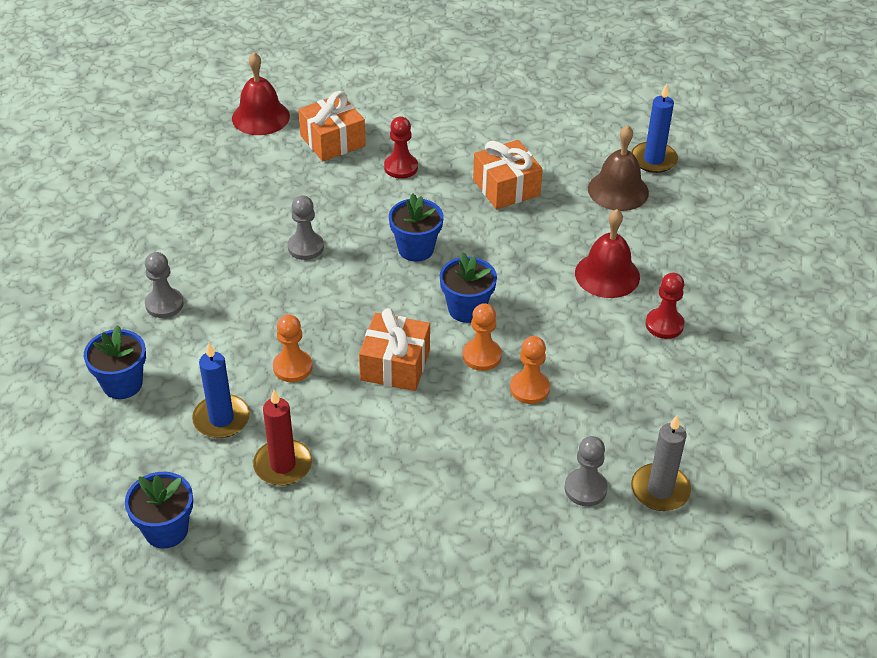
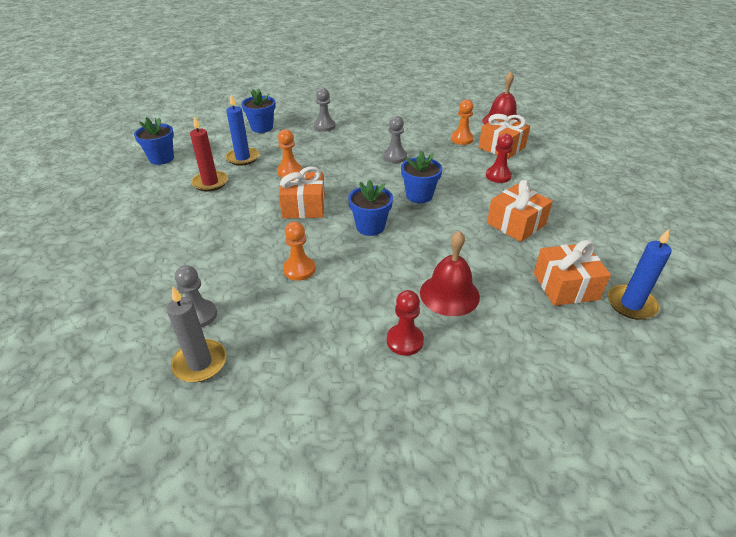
camera: 75 degrees right, 5 degrees down
(482, 356) = (325, 241): orange pawn -> orange pawn (461, 139)
(618, 190) = (565, 286): brown bell -> orange gift

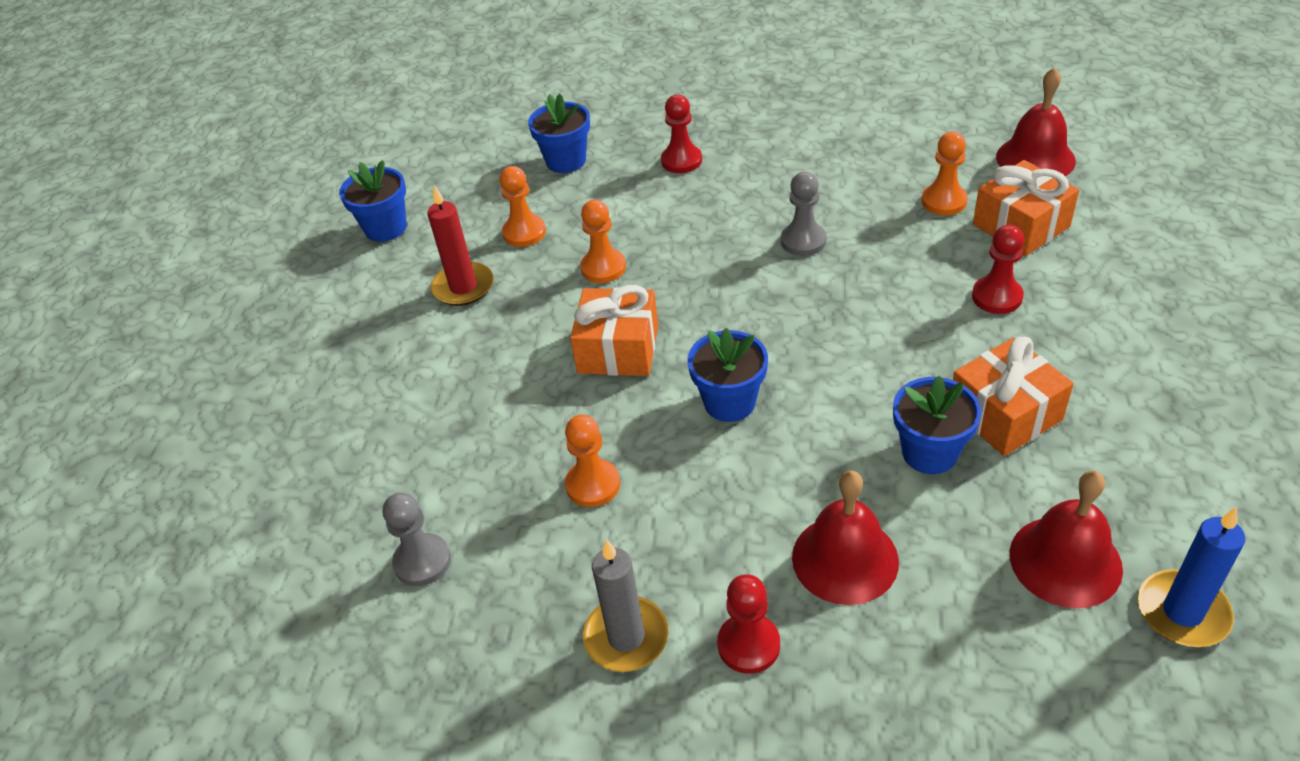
camera: 15 degrees right, 5 degrees up
(200, 363) = (417, 650): grey candle -> grey candle (626, 637)
(243, 158) = (524, 232): blue candle -> orange pawn
(324, 126) = (681, 161): grey pawn -> red pawn
(419, 196) = (832, 336): blue flower pot -> blue flower pot (929, 452)
(565, 286) = (1065, 561): orange gift -> red bell

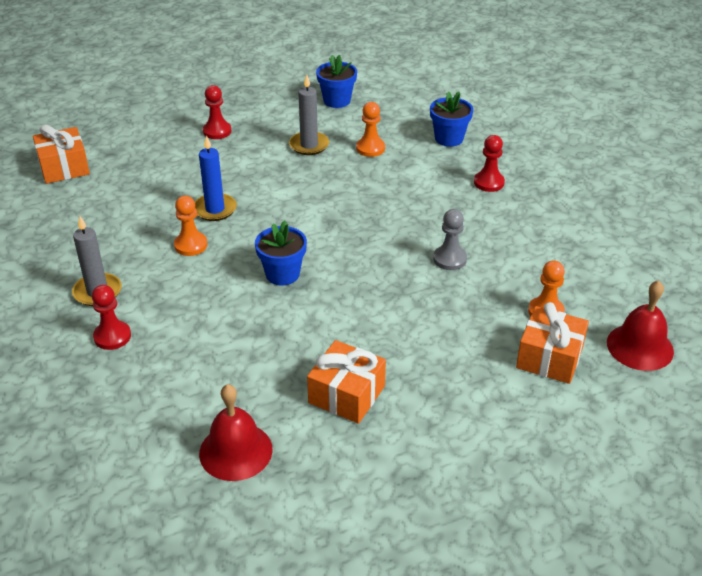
camera: 55 degrees right, 5 degrees down
(422, 561) = (111, 209): grey pawn -> none
(463, 287) = (309, 145): red candle -> grey candle
(603, 268) = (362, 188): orange pawn -> none
(618, 349) = (297, 218): orange gift -> orange gift (64, 167)
(845, 559) = (188, 356): red bell -> none
(929, 452) = (292, 368): blue flower pot -> none
(997, 297) = (460, 364): red pawn -> red pawn (217, 131)
(1182, 612) = (222, 515): blue candle -> blue candle (215, 209)

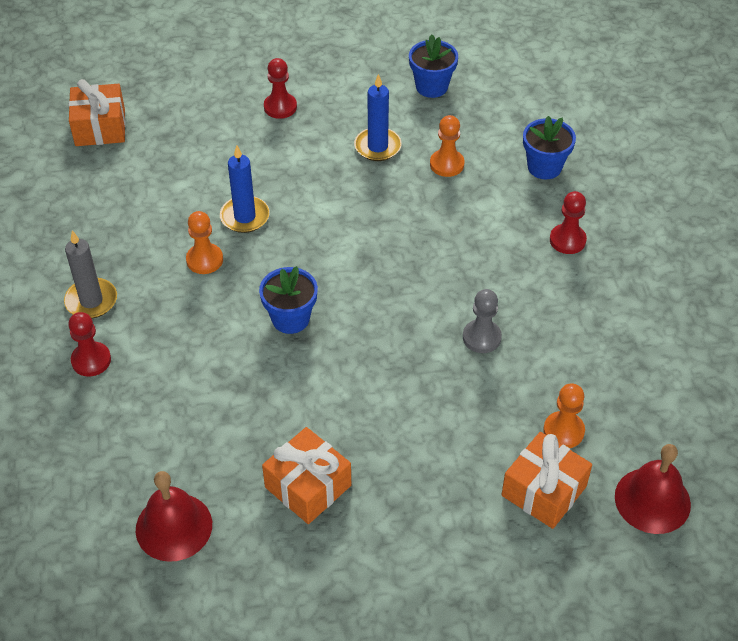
camera: 15 degrees right, 10 degrees up
(309, 145) = (377, 146): grey candle -> blue candle

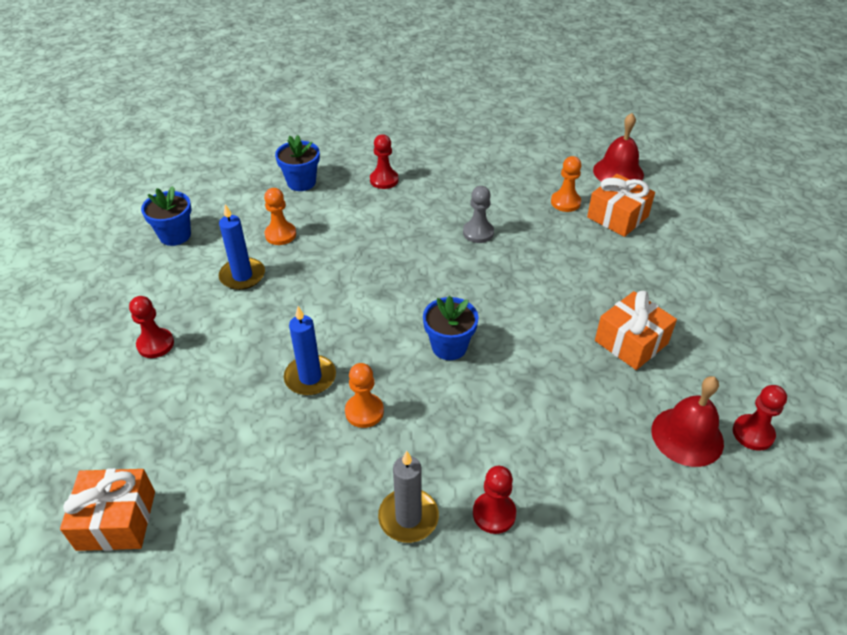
camera: 85 degrees left, 5 degrees down
(176, 592) = (753, 433): none -> red pawn

